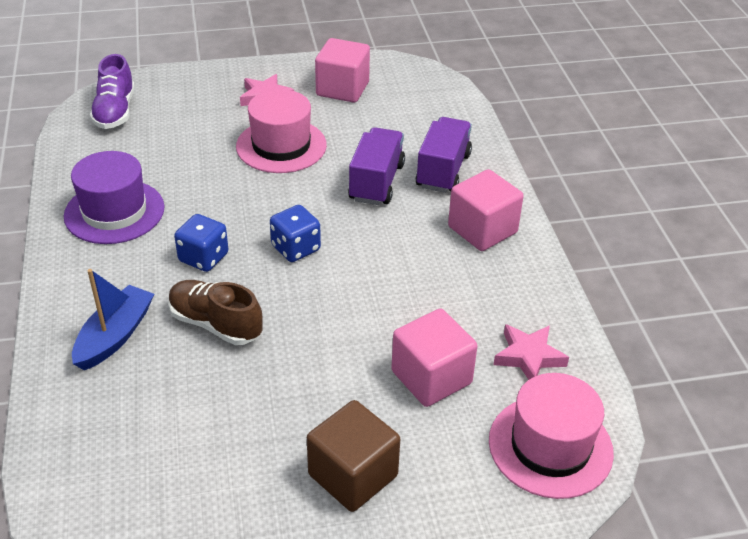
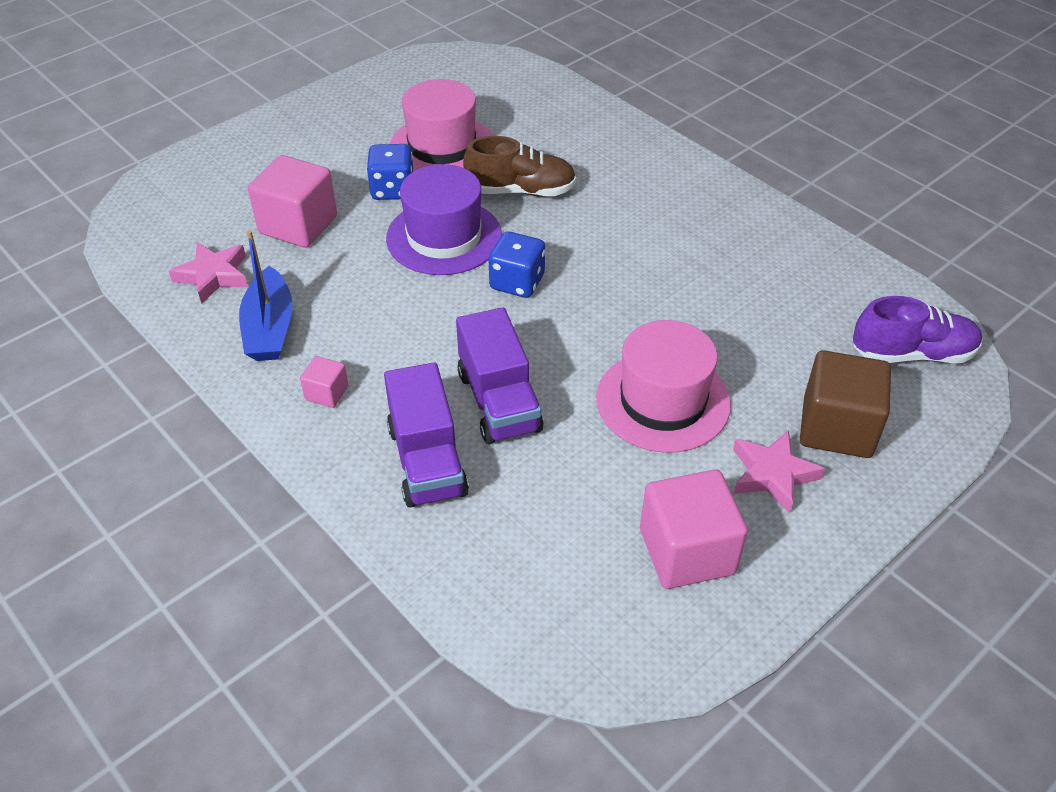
camera: 150 degrees right, 5 degrees up
(114, 212) = (734, 241): purple hat -> purple hat (444, 237)
(115, 112) = (912, 354): purple shoe -> purple shoe turned 120 degrees clockwise
(115, 336) = (591, 152): blue boat -> blue boat (269, 328)
(203, 258) = (595, 236): blue dice -> blue dice (392, 189)
(353, 475) = (320, 144): brown cube -> brown cube (837, 428)
(482, 230) = (326, 393): pink cube -> pink cube, size x0.49
(550, 446) = (168, 216): pink hat -> pink hat (442, 147)

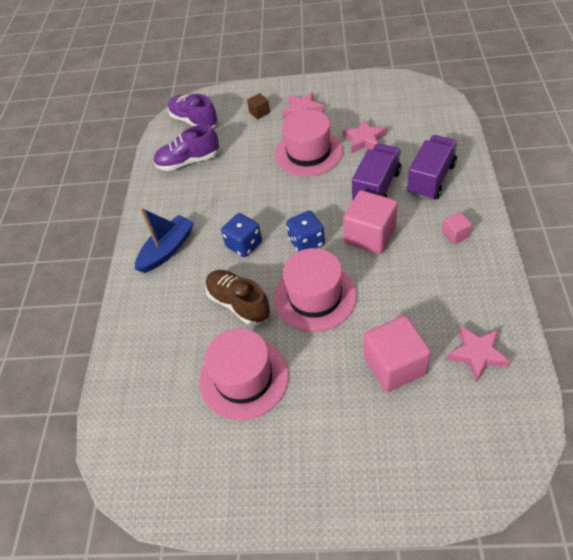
camera: 130 degrees left, 5 degrees up
(269, 328) = (462, 291): blue boat -> blue boat (167, 250)
(392, 189) = (310, 357): blue dice -> blue dice (244, 245)
(444, 237) = (315, 296): purple hat -> pink hat
(601, 474) = (364, 140): none -> pink star
(687, 551) = (362, 104): pink cube -> pink cube (370, 236)
(815, 293) = (188, 161): none -> purple shoe
(837, 428) = (259, 112): brown cube -> brown cube, size x0.49

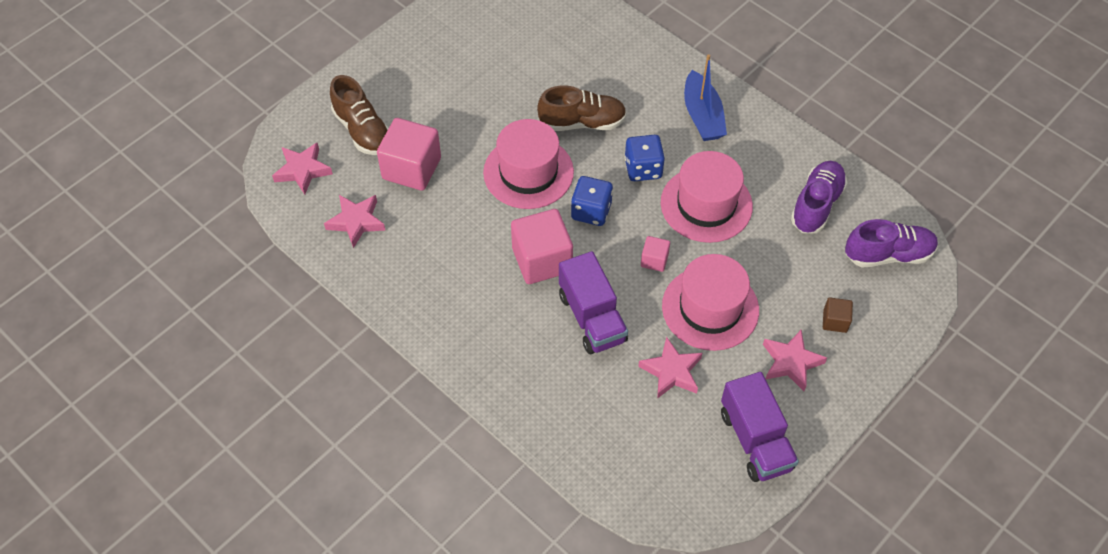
camera: 125 degrees right, 5 degrees up
(244, 378) = (512, 81): pink hat -> pink hat (706, 204)
(404, 435) = (362, 130): none -> brown shoe
(431, 179) = (548, 370): purple truck -> purple truck (755, 440)
(455, 234) = (465, 320): pink cube -> pink cube (654, 260)
(489, 438) = (302, 170): none -> pink star

